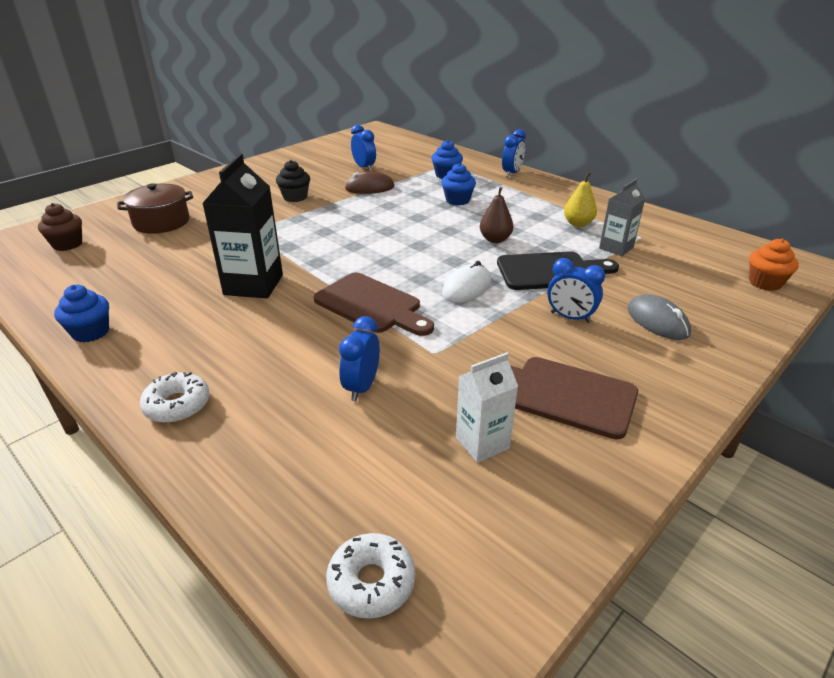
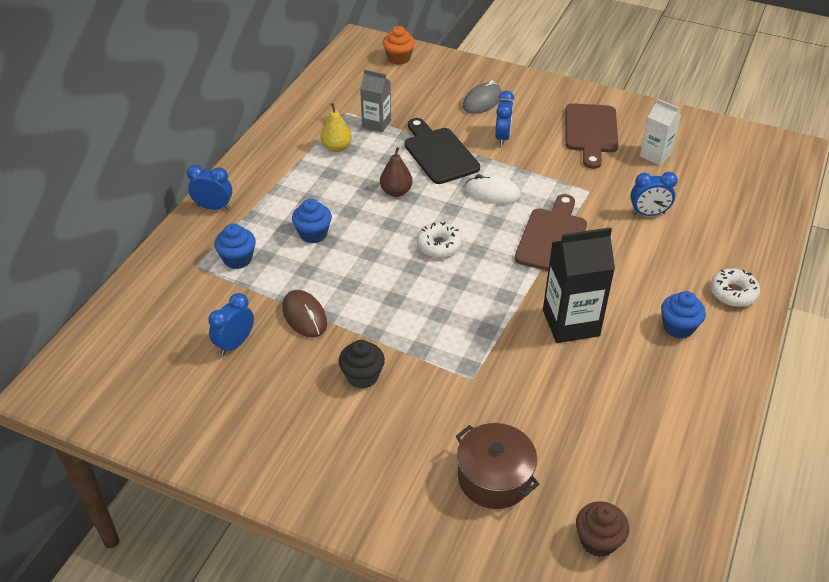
camera: 110 degrees left, 10 degrees up
(91, 332) = (709, 396): blue cupcake -> blue cupcake (678, 327)
(371, 582) = (766, 172): white donut -> white donut (439, 245)

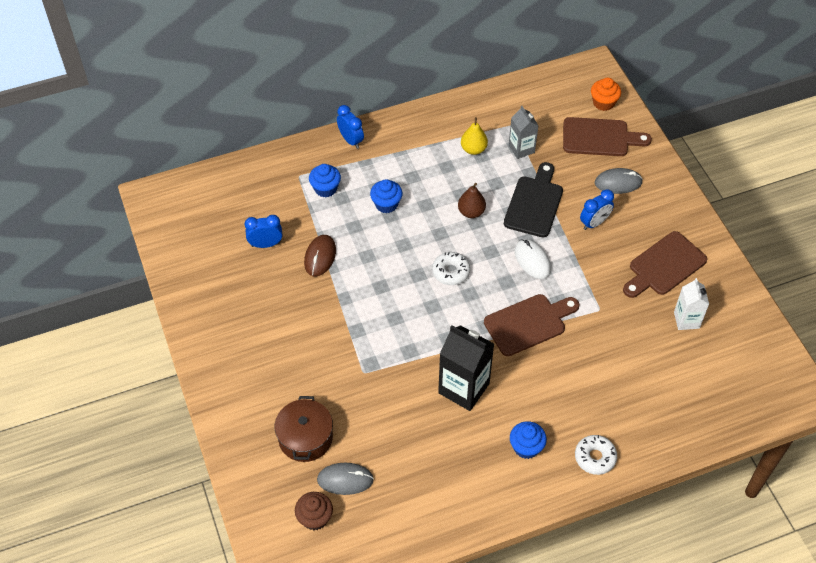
camera: 45 degrees right, 10 degrees up
(362, 376) = (308, 320): black cupcake -> none
(427, 81) = (599, 138): none -> brown cutting board
(578, 481) = (345, 480): none -> grey mouse
(648, 213) = (617, 358): blue clock -> none

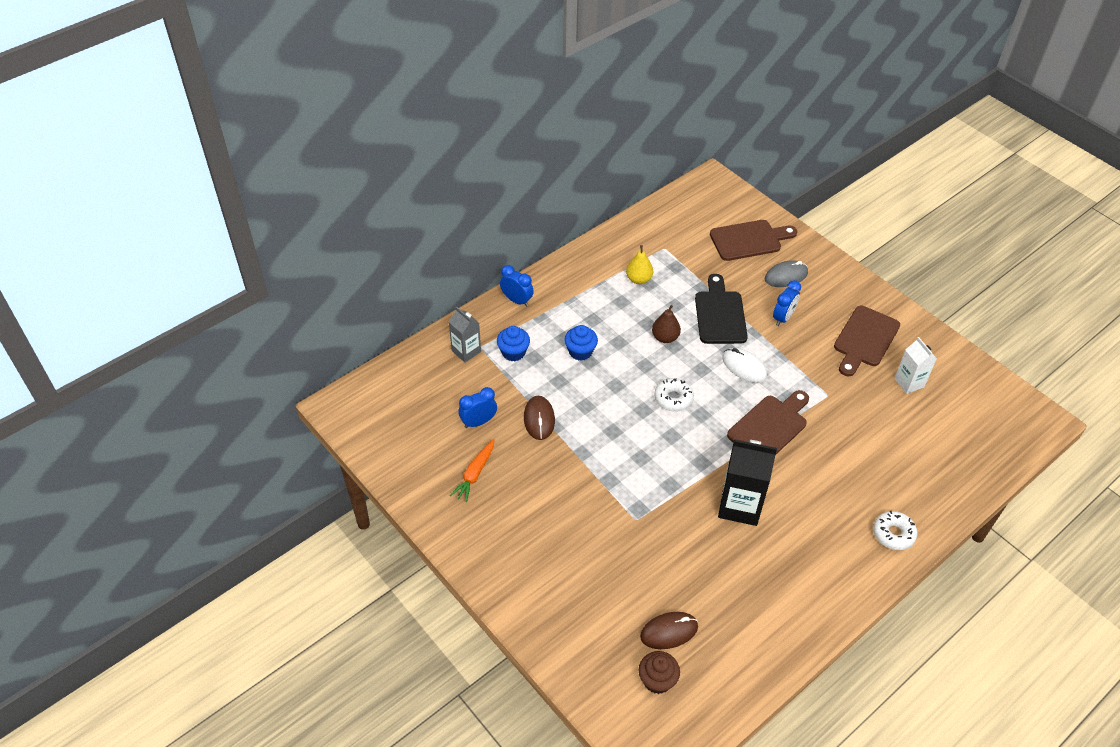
camera: 20 degrees left, 5 degrees down
(241, 290) = (475, 474): none -> orange carrot
(305, 438) = (609, 602): brown pot -> none
(345, 480) = (669, 631): grey mouse -> brown mouse
(521, 149) = (683, 268): grey carton -> grey carton (466, 351)
(526, 447) = (826, 544): blue cupcake -> none
(603, 103) = (737, 208): orange cupcake -> none

